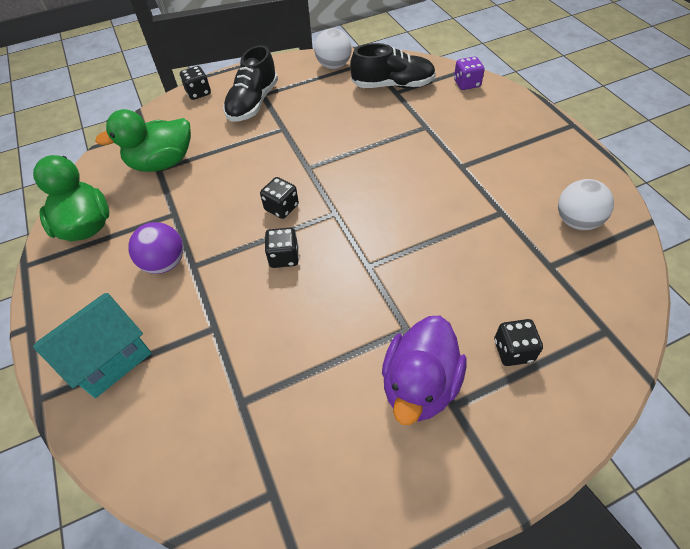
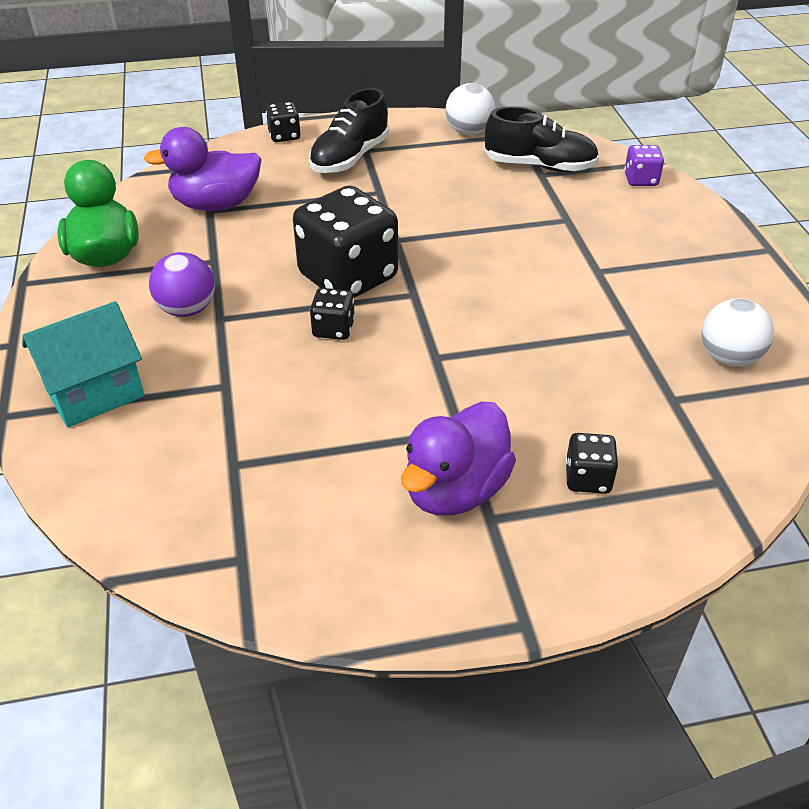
camera: 10 degrees right, 10 degrees down
(162, 163) = (216, 204): green duck -> purple duck
(281, 207) = (348, 276): black dice -> black dice, size x2.19

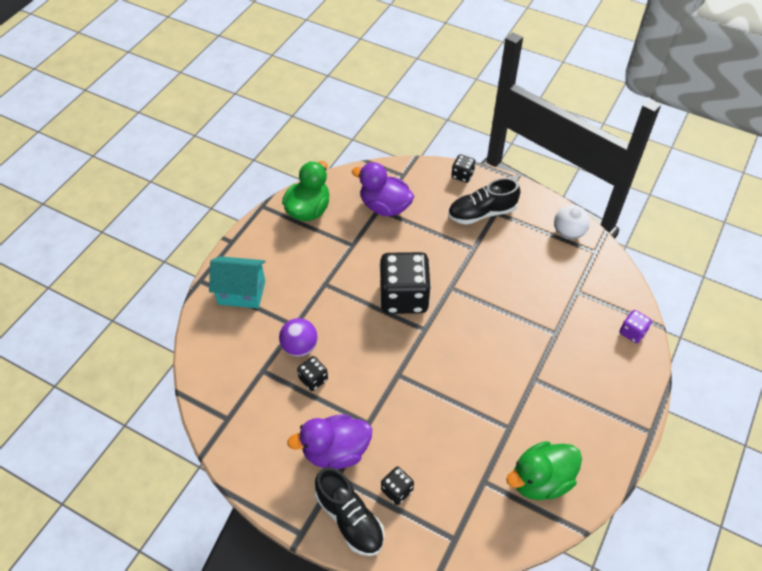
camera: 40 degrees right, 10 degrees up
(187, 309) = (315, 269): purple ball -> purple ball (300, 347)
(333, 329) = (367, 325): black dice -> black dice (313, 379)
(540, 166) = (582, 284): black shoe -> black shoe (350, 519)
(729, 358) = (540, 480): white ball -> green duck

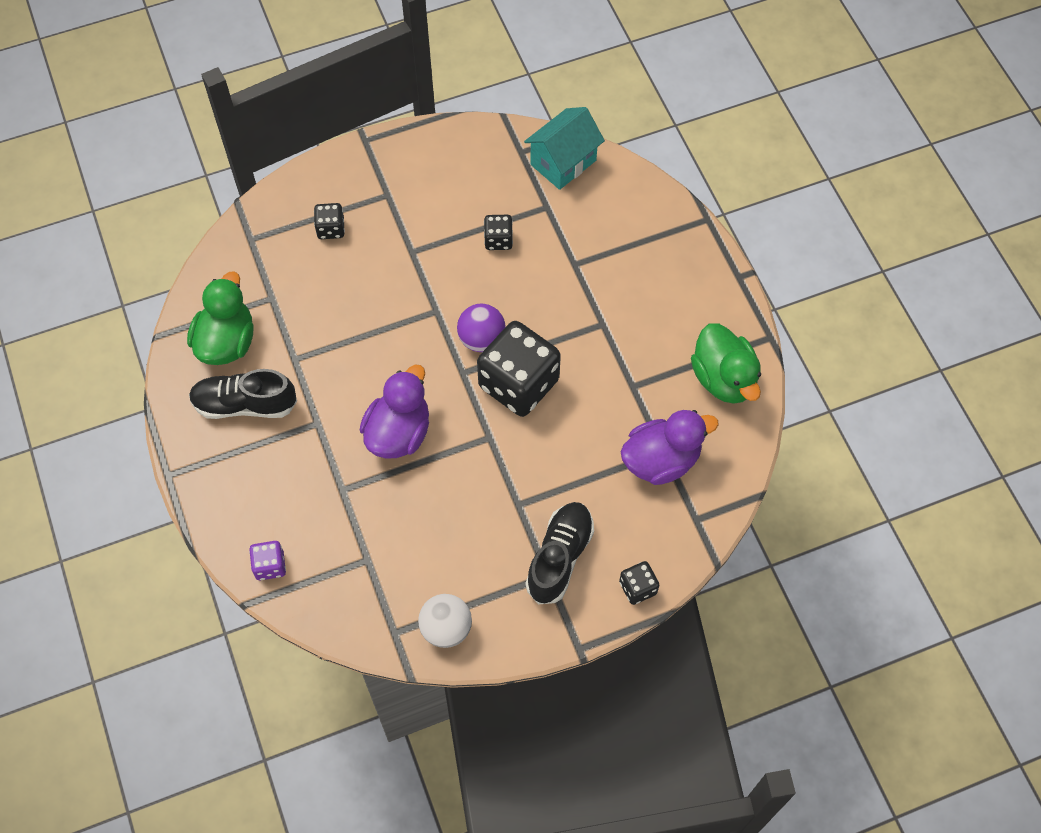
camera: 130 degrees right, 10 degrees up
(241, 292) = (658, 244): turquoise house -> turquoise house (563, 162)
(300, 347) = (545, 252): purple ball -> purple ball (481, 339)
(335, 451) = (410, 209): purple duck -> purple duck (398, 432)
(350, 519) = (342, 179): black shoe -> black shoe (245, 404)

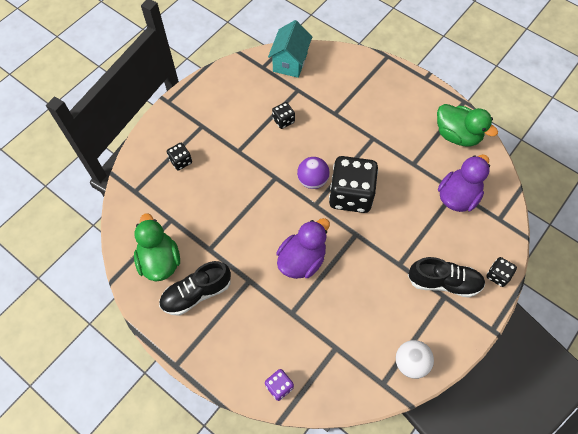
camera: 30 degrees left, 0 degrees up
(398, 432) = (302, 260): purple duck -> purple duck turned 45 degrees clockwise
(559, 557) = (444, 282): black shoe -> black shoe turned 105 degrees clockwise

